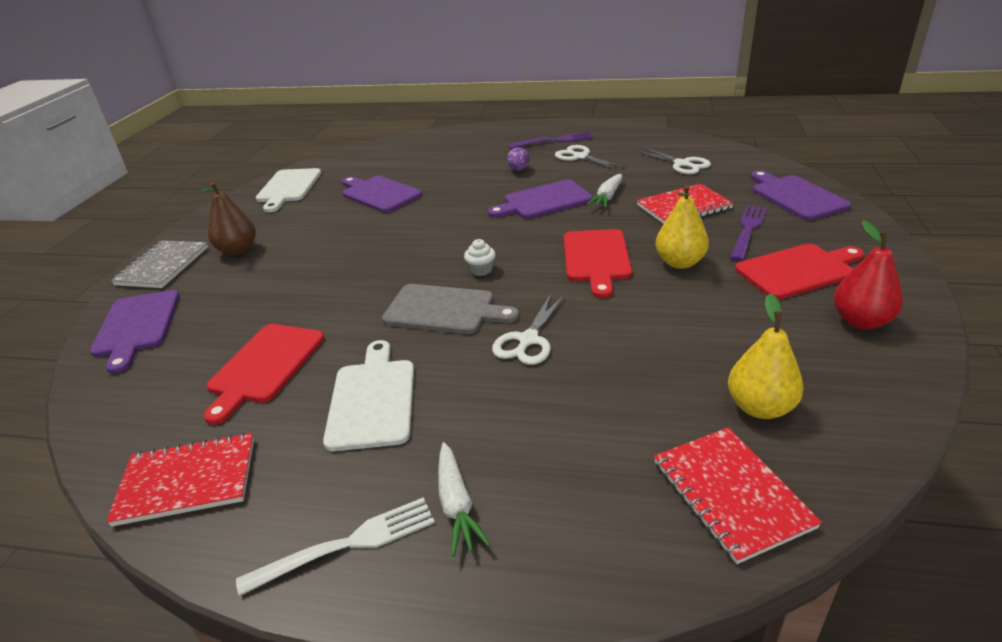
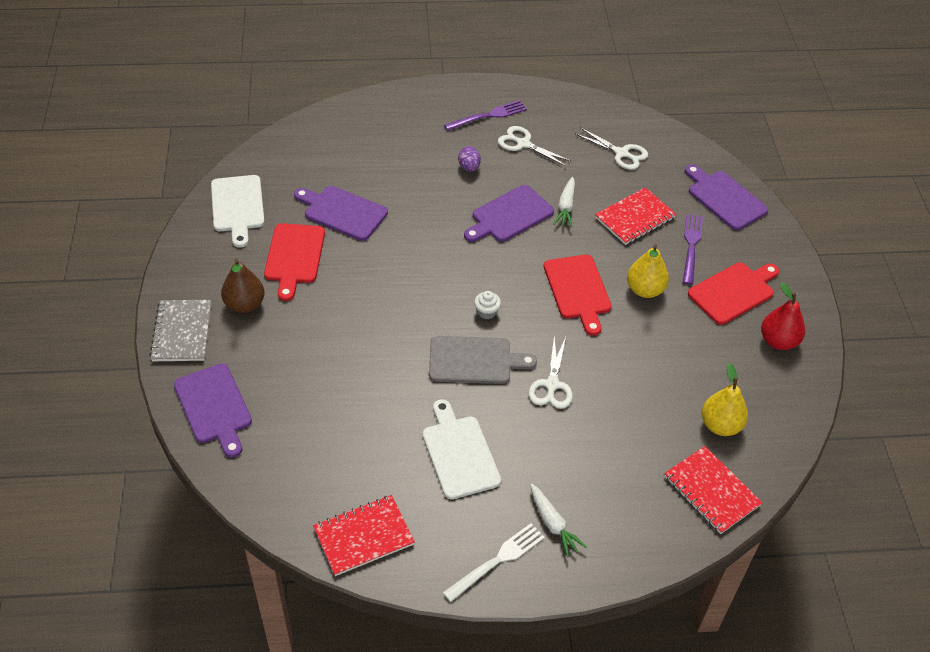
camera: 20 degrees left, 15 degrees up
(265, 366) = (357, 434): red cutting board -> red cutting board (294, 257)

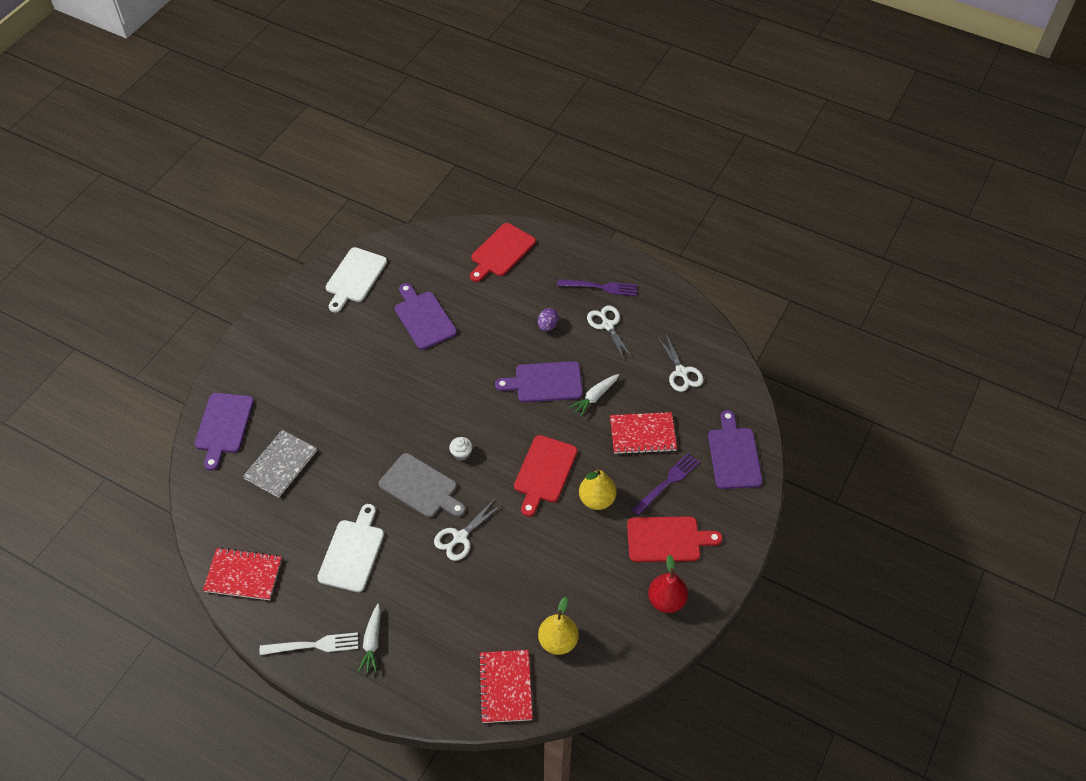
camera: 35 degrees right, 5 degrees up
(182, 332) = (245, 358): grey notebook -> grey notebook (280, 464)
(245, 305) = (300, 359): brown pear -> none
(294, 257) = (362, 338): red cutting board -> red cutting board (501, 252)

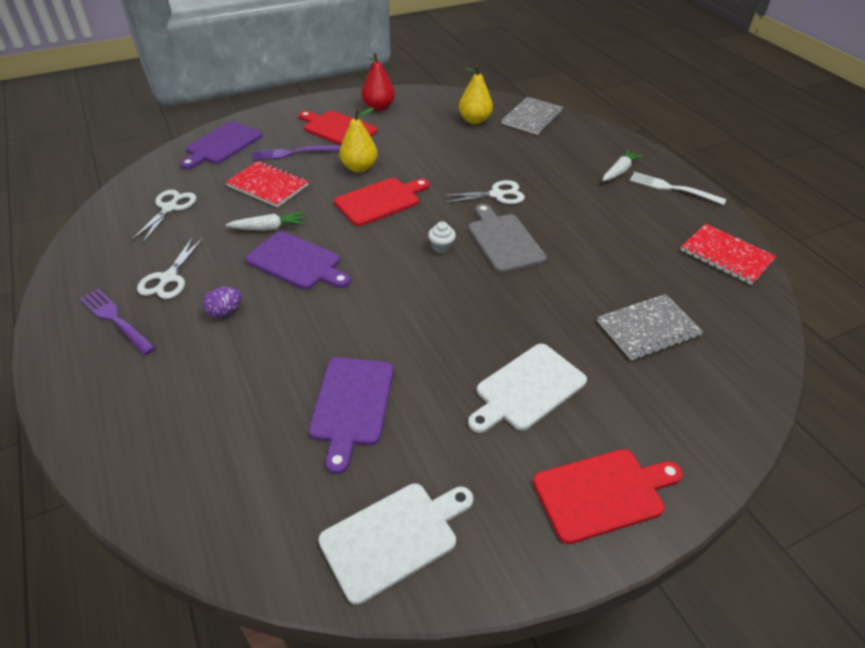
camera: 145 degrees left, 10 degrees down
(224, 426) = (711, 409): purple cutting board -> none
(352, 552) = (604, 226): white cutting board -> white cutting board (527, 389)
(501, 252) = (154, 440): red cutting board -> red cutting board (603, 493)
(505, 687) = (532, 117): red notebook -> grey notebook

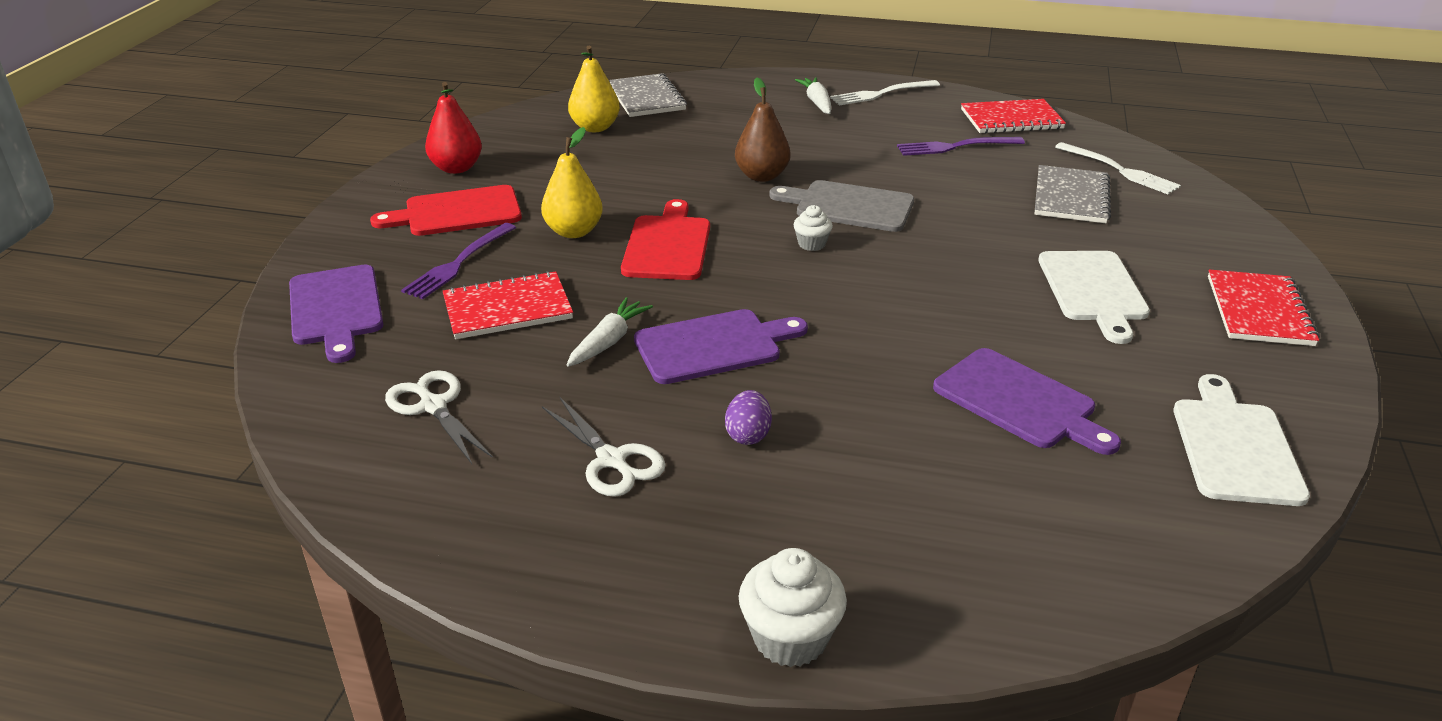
camera: 50 degrees left, 10 degrees down
(67, 402) = (790, 638): none -> white cupcake
(115, 319) = (649, 538): purple fork -> purple fork (955, 147)
(497, 195) = (762, 176): white scissors -> brown pear
(603, 493) = (1259, 311): red cutting board -> red notebook
(727, 338) = (1120, 170): none -> white fork

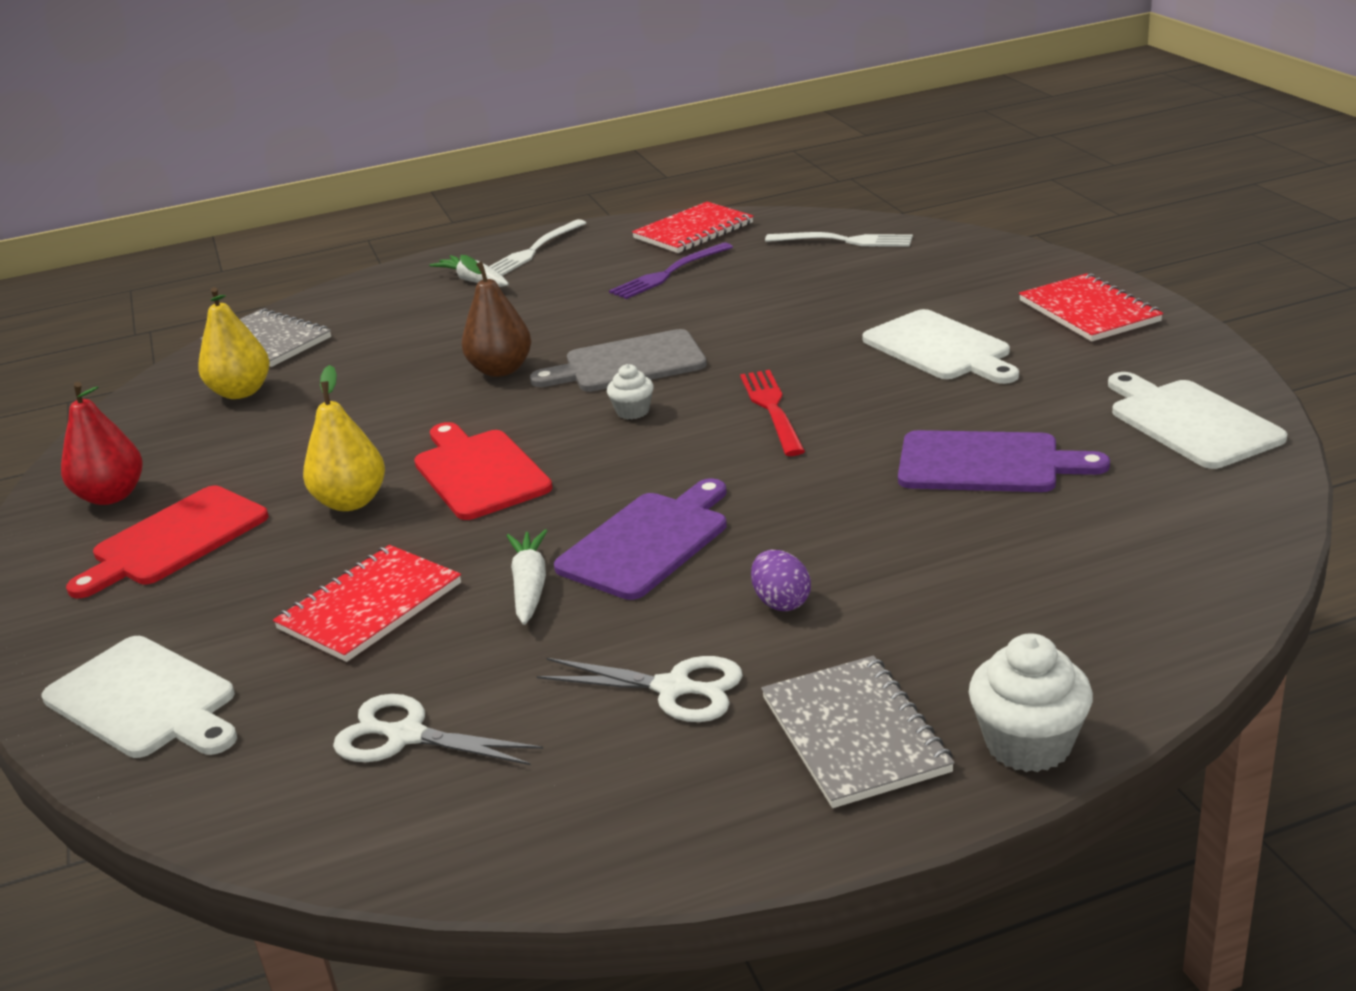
camera: 30 degrees left, 5 degrees down
(336, 309) = (145, 700): purple cutting board -> white cutting board
(458, 263) = (247, 589): purple fork -> none
(909, 284) = (771, 409): none -> red fork
(1071, 197) = (829, 279): grey notebook -> grey notebook (855, 734)

